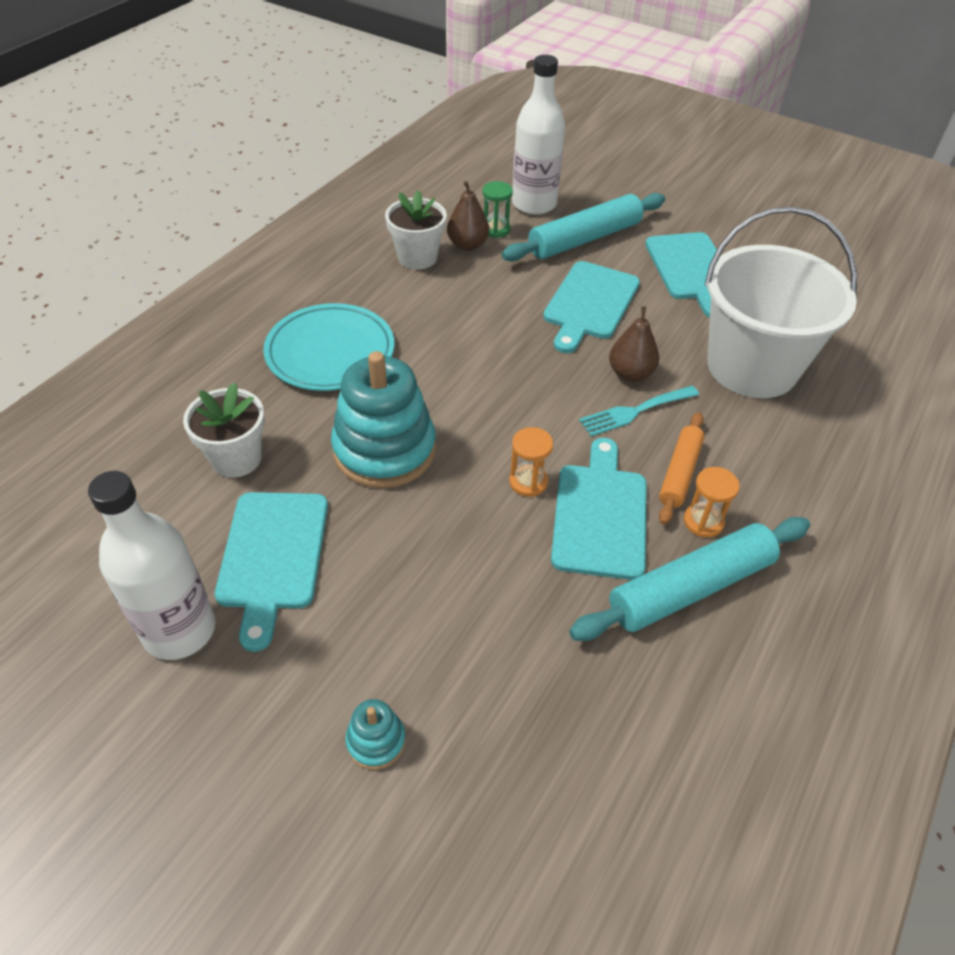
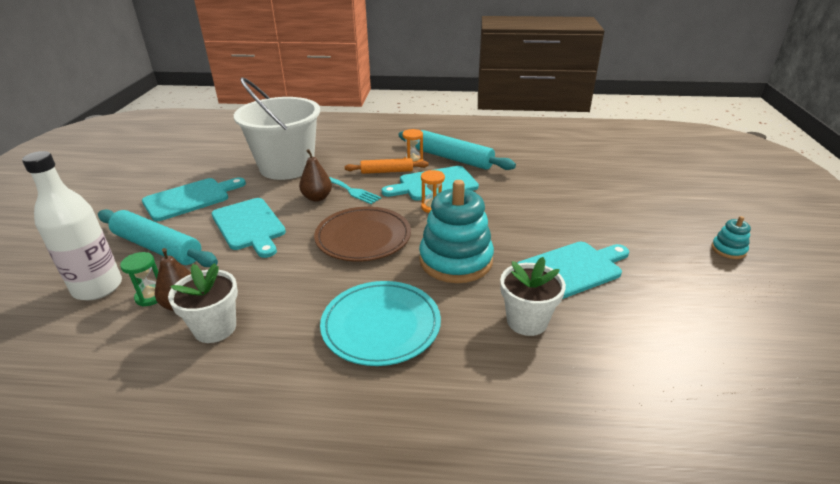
camera: 115 degrees left, 15 degrees down
(179, 630) = (651, 280): white bottle -> none
(376, 741) = (611, 204): turquoise stacking toy -> turquoise stacking toy (728, 250)
(497, 387) = (363, 237): none -> brown plate
(590, 304) = (249, 226): turquoise cutting board -> turquoise cutting board turned 60 degrees clockwise

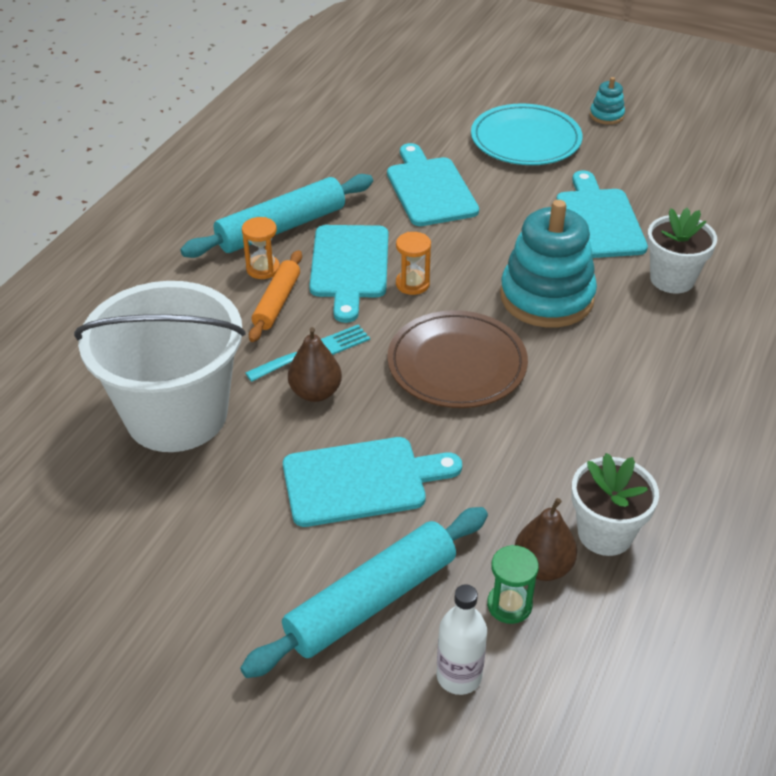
camera: 70 degrees left, 10 degrees up
(98, 287) = (459, 676): white bottle -> white bottle, size x0.60
(190, 198) = (217, 556): turquoise cutting board -> turquoise cutting board (430, 189)
(381, 325) = (646, 385): turquoise plate -> turquoise plate (525, 140)

